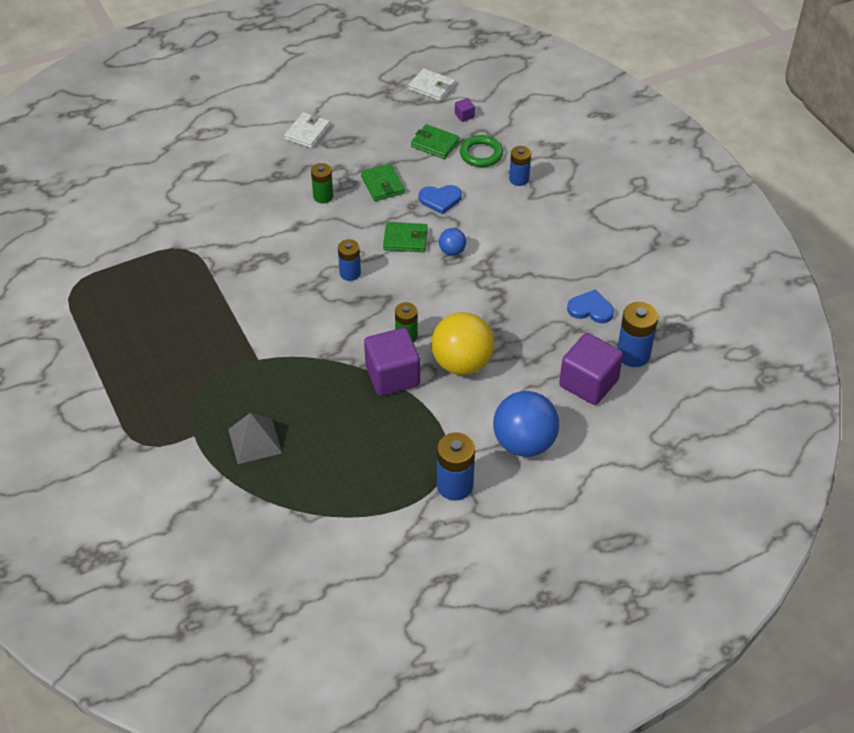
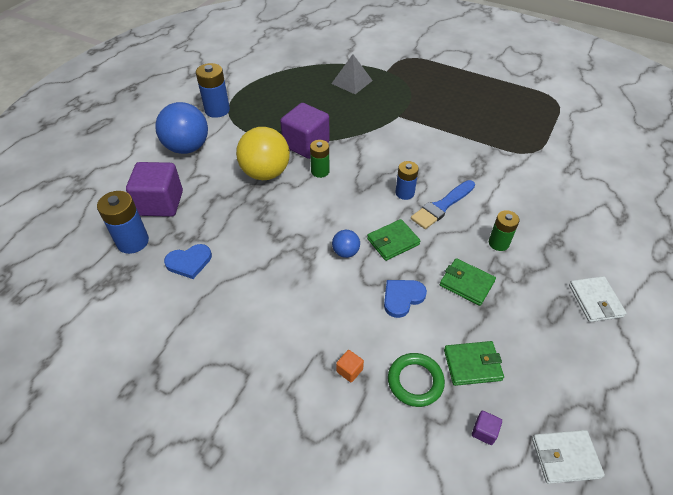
camera: 145 degrees right, 0 degrees up
(331, 245) = (442, 206): none -> blue brush
(519, 179) = (349, 370): blue battery -> orange cube

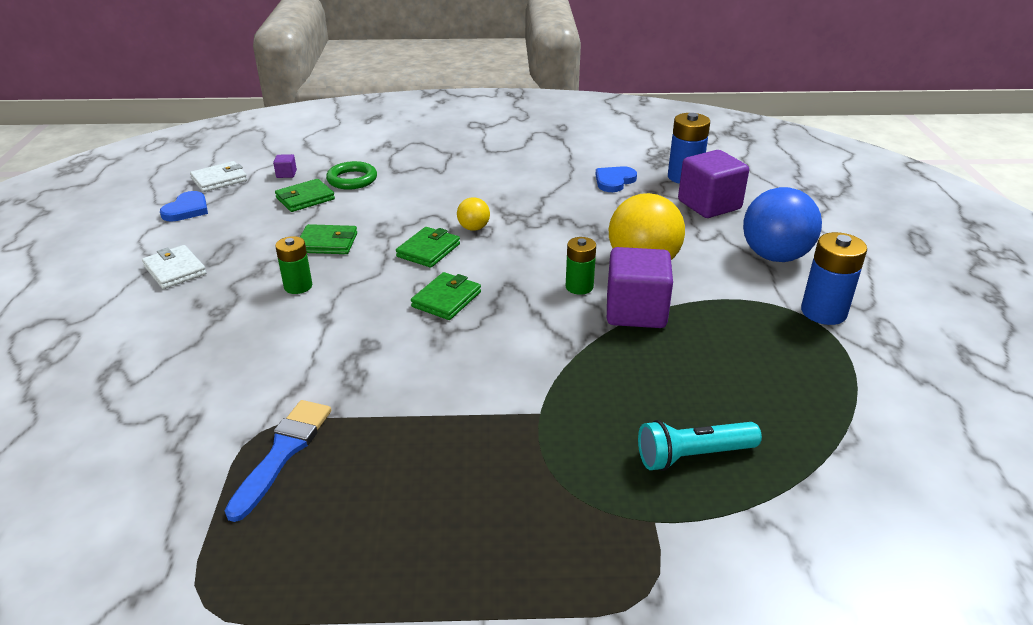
camera: 150 degrees right, 15 degrees down
(345, 252) = (473, 228): blue ball -> yellow ball
(349, 370) = (410, 171): orange cube -> none
(352, 82) = (693, 456): grey pyramid -> turquoise flashlight
(402, 298) = (391, 216): blue heart -> blue heart (187, 209)
(404, 193) = (446, 299): blue battery -> green wallet
(442, 206) = (387, 301): blue brush -> blue brush (283, 452)

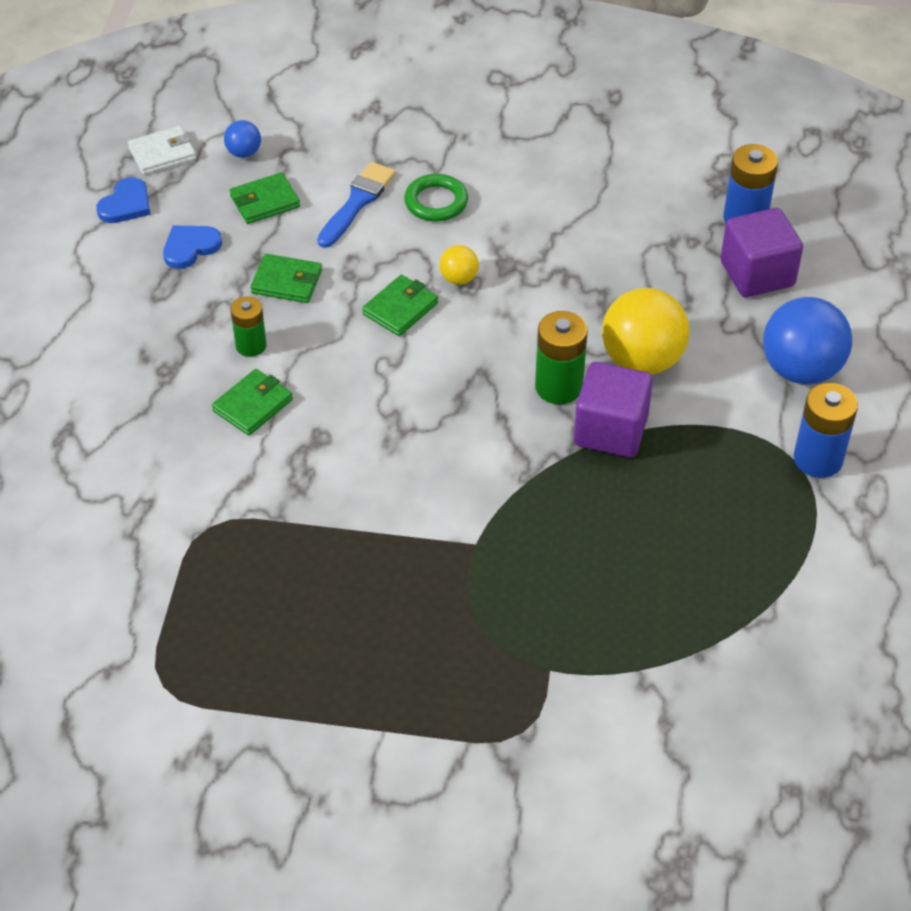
camera: 10 degrees right, 15 degrees up
(175, 270) = (118, 304): white wallet -> none
(283, 452) = (229, 553): blue brush -> blue brush (357, 202)
(286, 174) = (244, 153): purple cube -> blue ball
(352, 179) = (324, 173): green ring -> green ring (436, 202)
(446, 299) = (409, 386): green wallet -> green wallet (253, 405)
(579, 287) = (558, 387): green battery -> green battery, size x1.52
(614, 181) = (652, 215): blue heart -> blue heart (190, 247)
(693, 456) = (608, 611): turquoise flashlight -> none

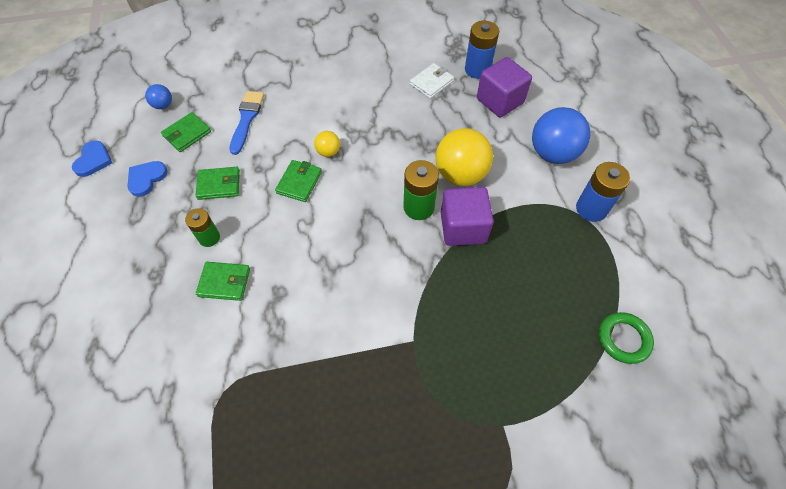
camera: 20 degrees left, 10 degrees up
(162, 154) = (109, 119): white wallet -> white wallet (431, 83)
(253, 405) = (224, 282): green wallet -> green wallet turned 75 degrees clockwise
(436, 202) = (295, 106): green ring -> green ring (623, 339)

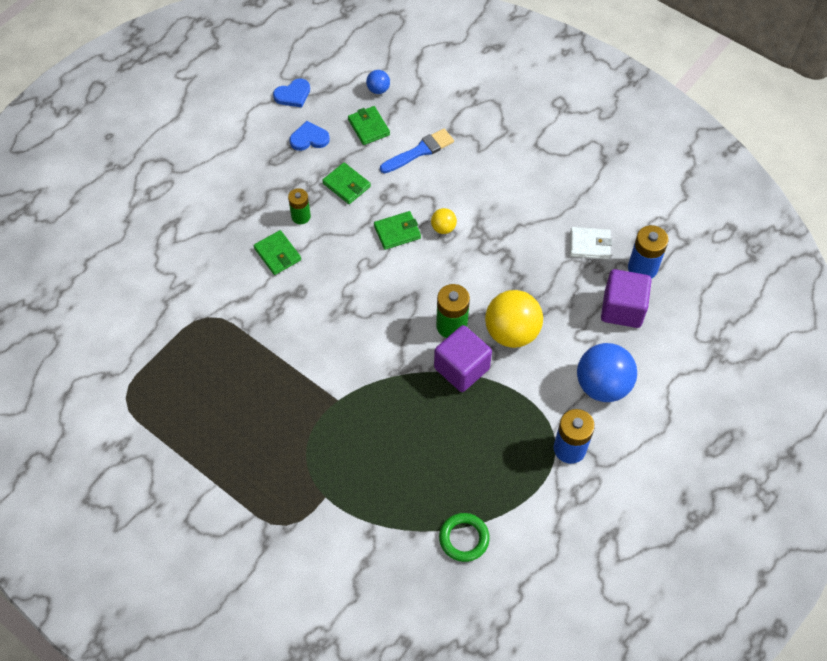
camera: 50 degrees right, 0 degrees up
(187, 134) = (369, 127): green wallet -> green wallet turned 60 degrees clockwise

